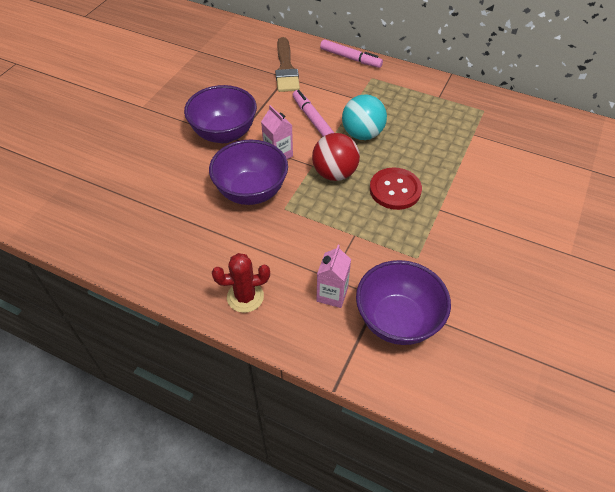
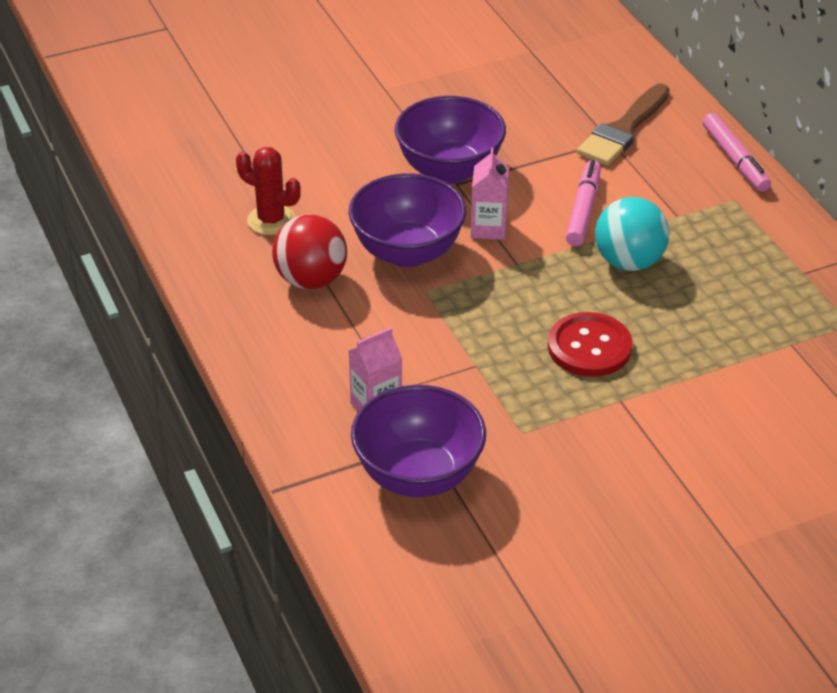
camera: 40 degrees right, 10 degrees down
(245, 297) = (280, 353): red cactus -> red cactus (271, 220)
(334, 173) = (534, 287): red ball -> red ball (311, 280)

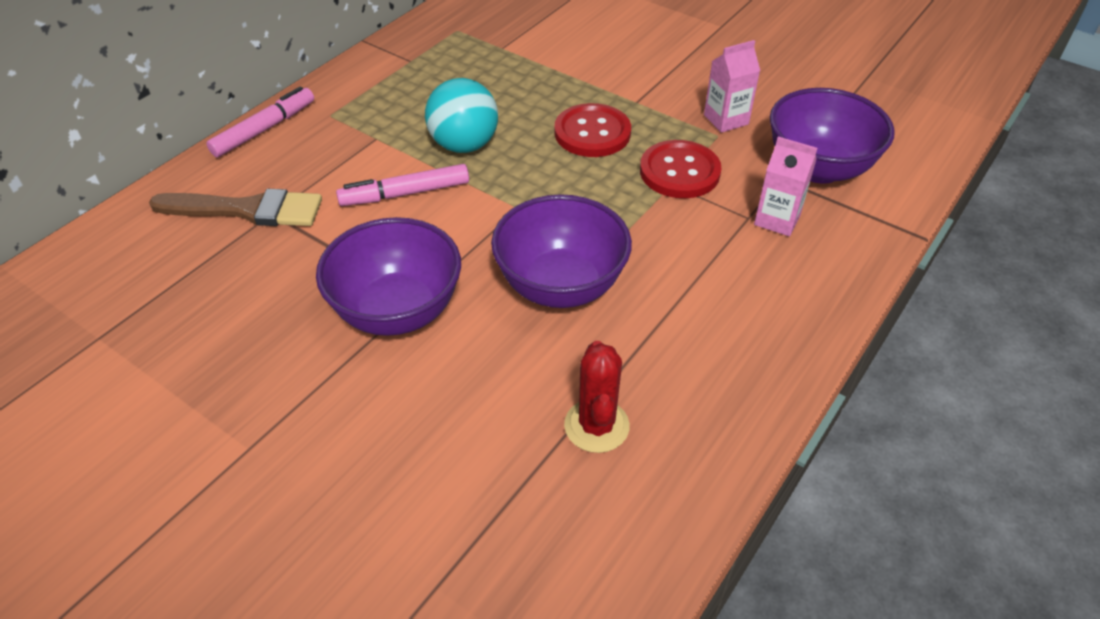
camera: 120 degrees left, 5 degrees up
(311, 280) = (663, 339): red ball -> none
(488, 228) = (479, 244): pink carton -> pink carton (726, 120)
(488, 378) = (679, 172): none -> red button

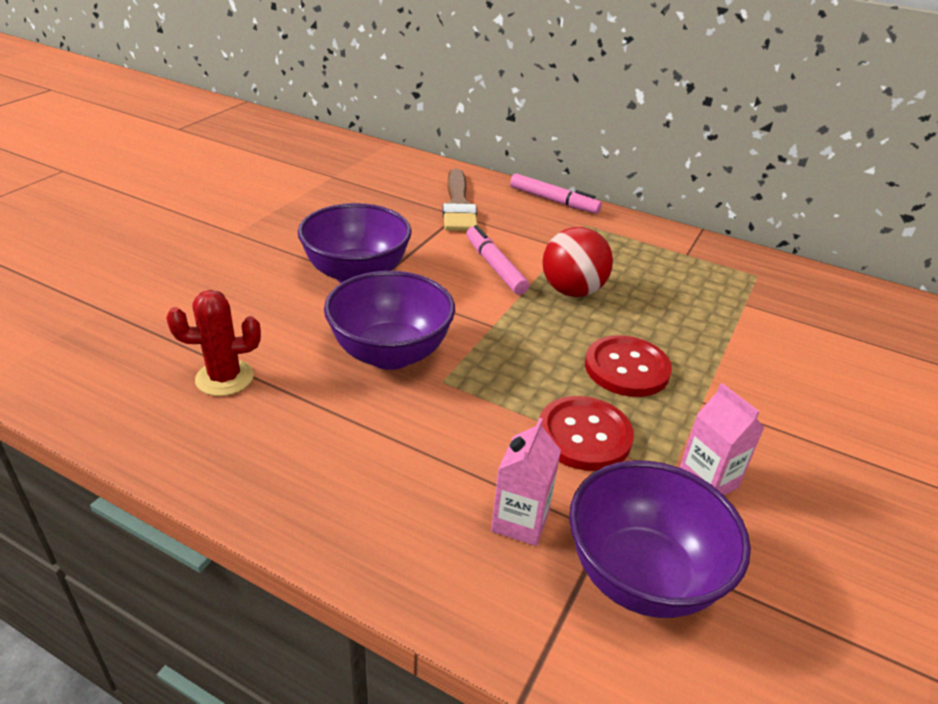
camera: 80 degrees right, 10 degrees down
(464, 145) = (572, 291): turquoise ball -> red ball

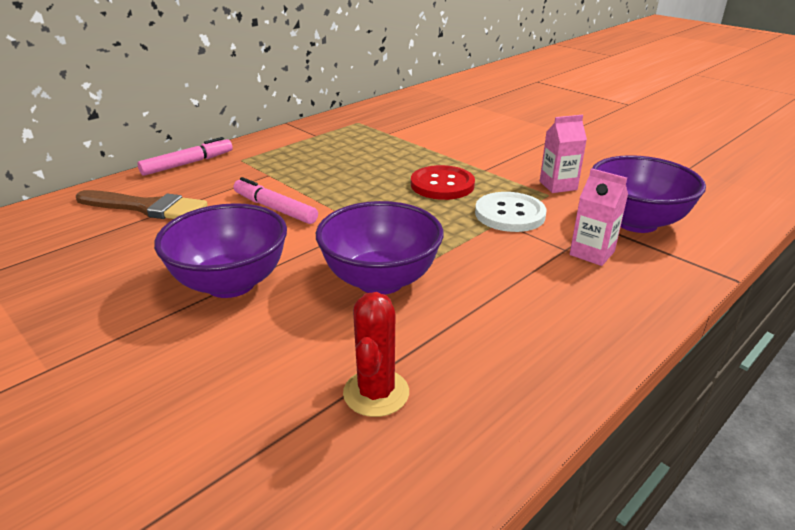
camera: 70 degrees left, 5 degrees down
(495, 267) = (275, 208): pink marker -> pink marker turned 45 degrees clockwise
(572, 291) = (335, 184): red ball -> none
(584, 435) = (510, 214): red button -> white button

